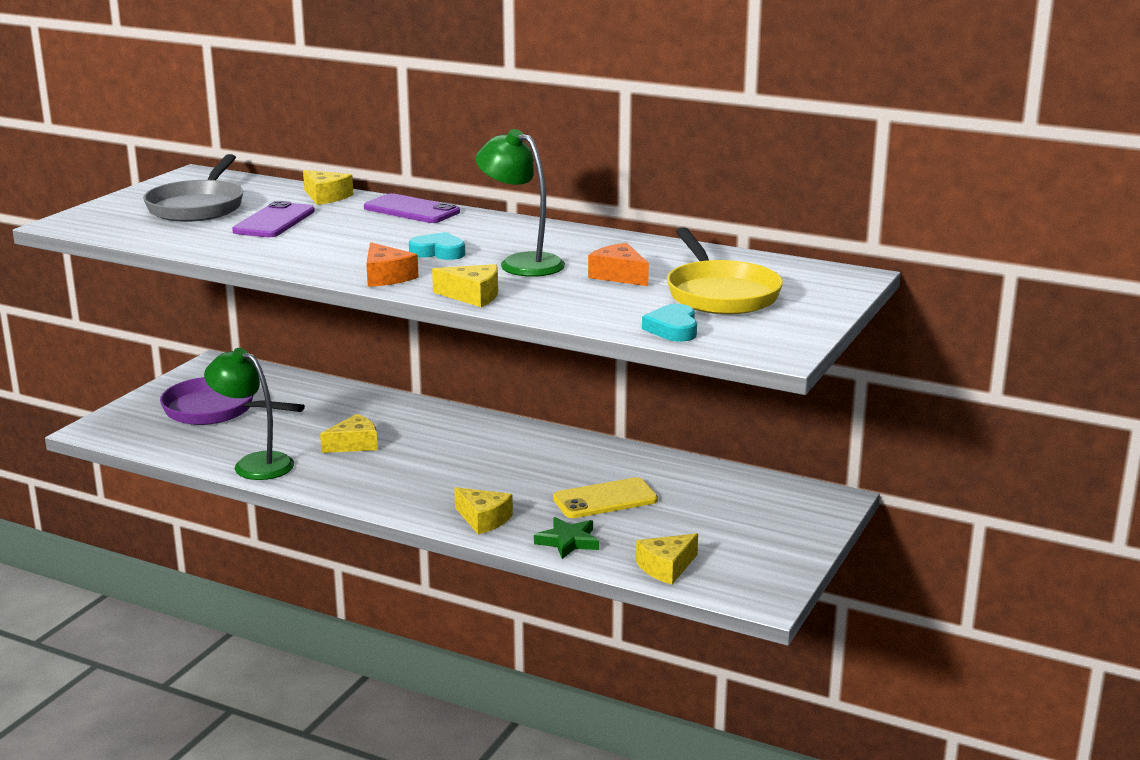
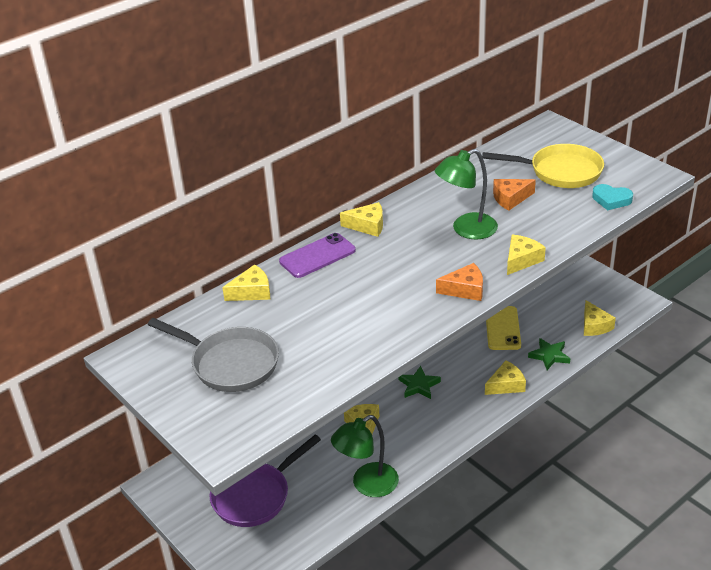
camera: 65 degrees left, 15 degrees up
(274, 221) = (300, 326): purple phone -> none
(438, 252) = (424, 259): turquoise heart -> none
(447, 463) = (419, 385): none -> green star
(491, 221) = (367, 226): none -> yellow cheese

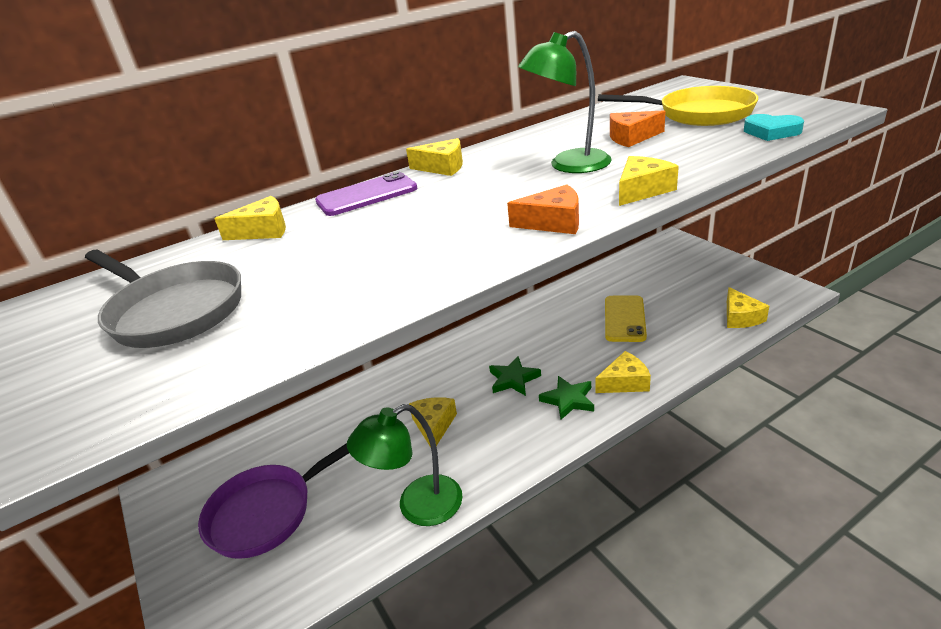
camera: 10 degrees right, 5 degrees down
(549, 356) = (682, 349): green star -> green star (568, 400)

